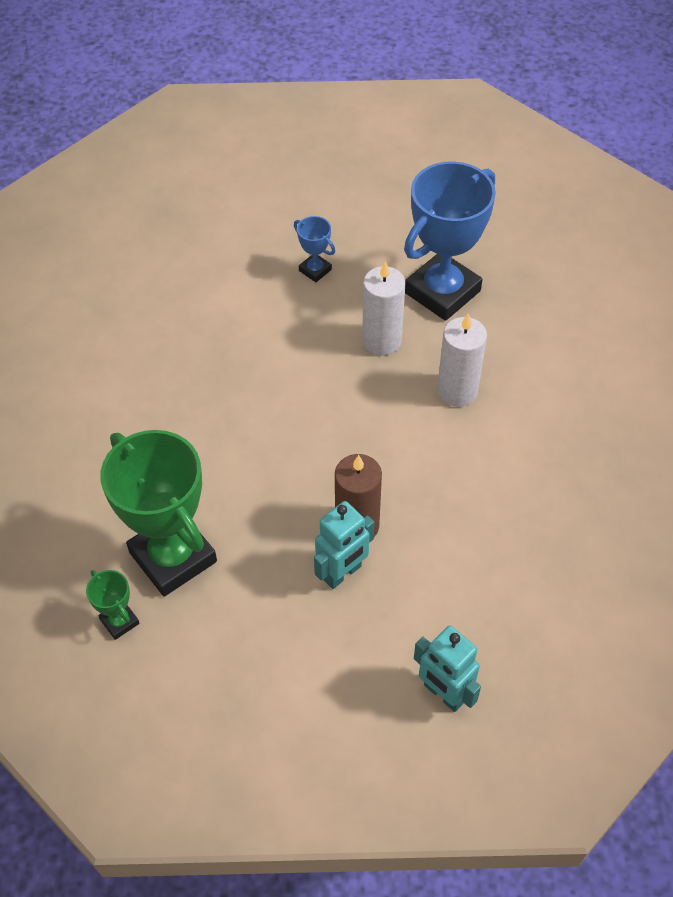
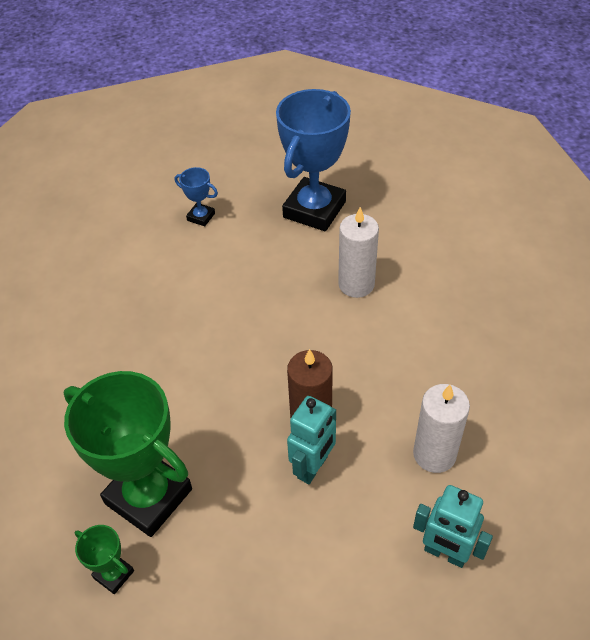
camera: 15 degrees left, 5 degrees down
(381, 340) = (277, 259): white candle -> white candle (434, 454)

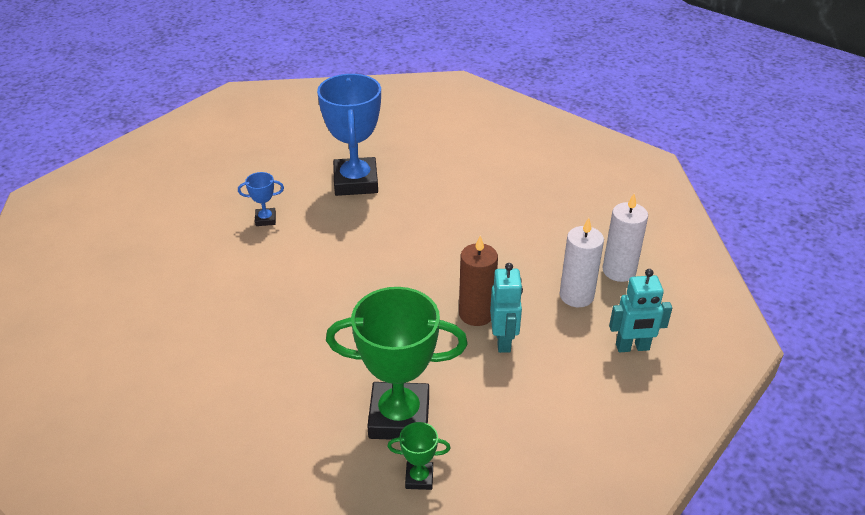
camera: 35 degrees left, 10 degrees down
(356, 284) = (432, 218): white candle -> white candle (619, 271)

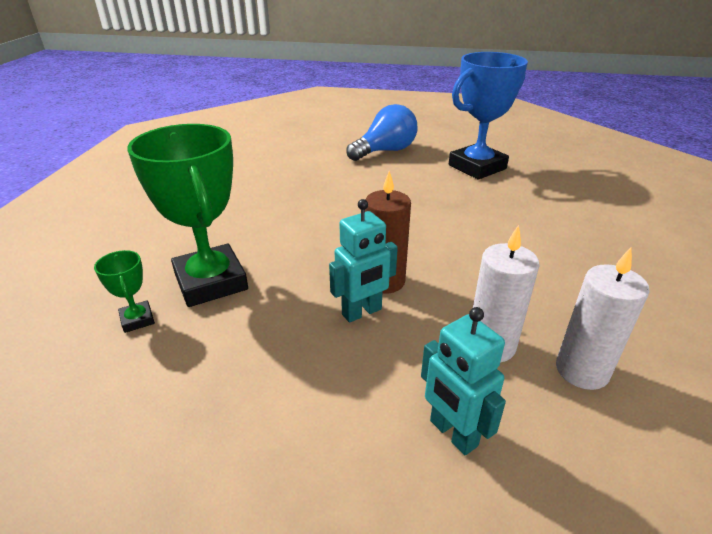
camera: 60 degrees right, 5 degrees down
(265, 219) = (385, 151): blue trophy -> blue light bulb

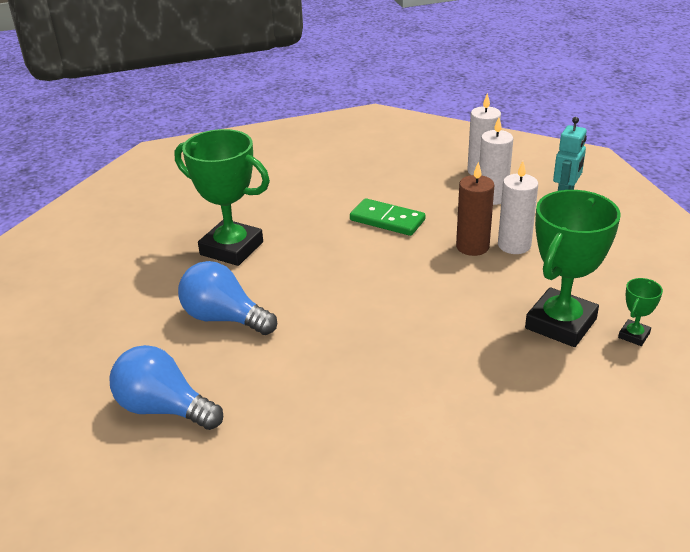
camera: 115 degrees left, 0 degrees up
(319, 127) = (164, 408): none -> blue light bulb
(362, 312) = (514, 245): turquoise robot -> white candle
(477, 167) = (231, 248): blue trophy -> green trophy
(478, 246) = (387, 220): none -> green domino

